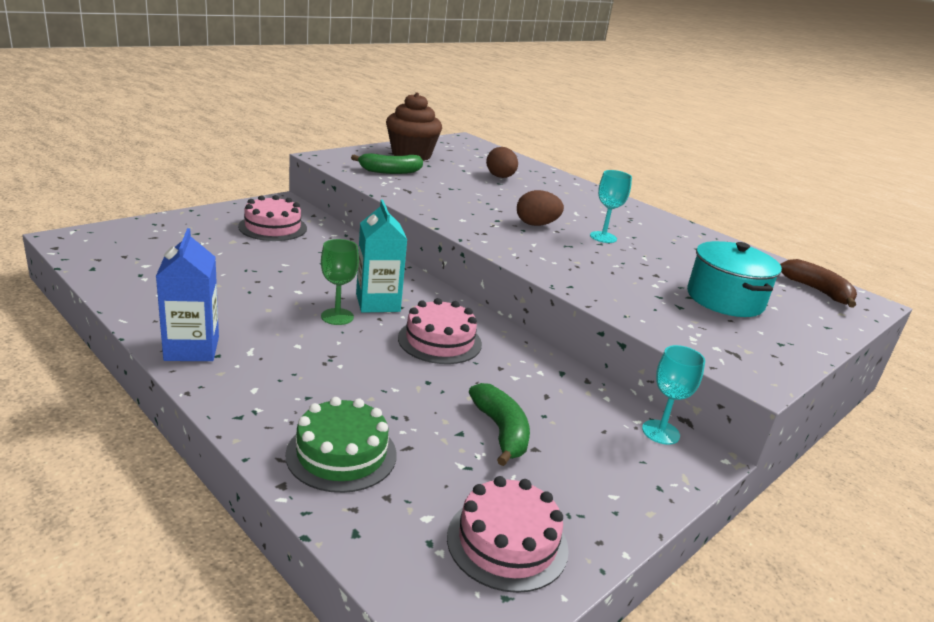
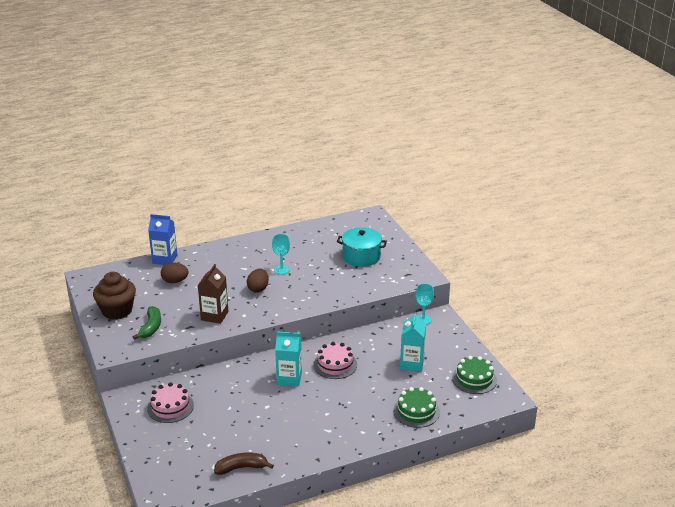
camera: 65 degrees left, 5 degrees up
(192, 349) = (320, 450): blue carton -> blue carton (165, 259)
(337, 317) = (301, 395): green goblet -> none
(444, 202) = (214, 316): none -> brown carton
(501, 431) = (412, 363): green banana -> turquoise carton
(507, 542) = (474, 379): pink cake -> green cake
(817, 291) = (359, 224): brown banana -> brown banana (241, 468)

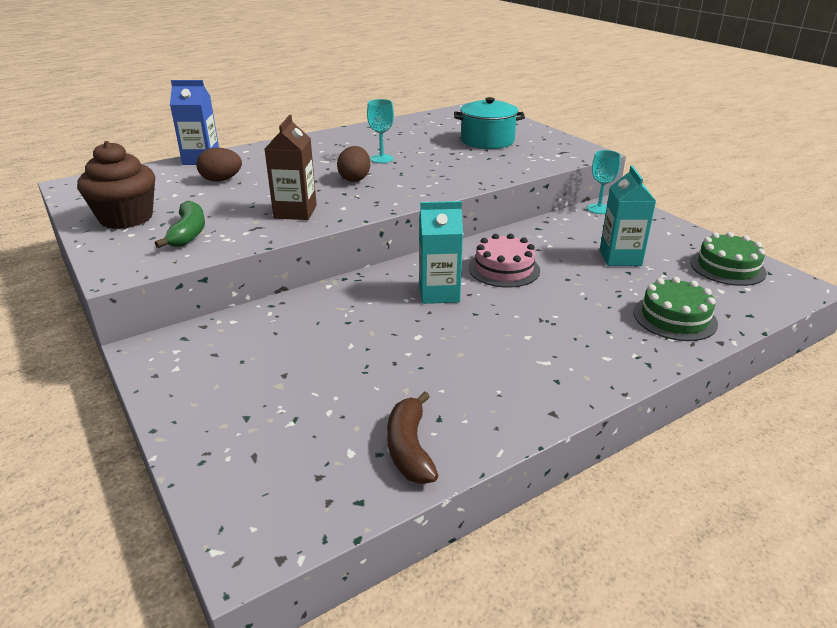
camera: 10 degrees left, 0 degrees up
(170, 407) = (239, 355): pink cake -> none
(241, 468) = (409, 448): brown banana -> brown banana turned 75 degrees counterclockwise

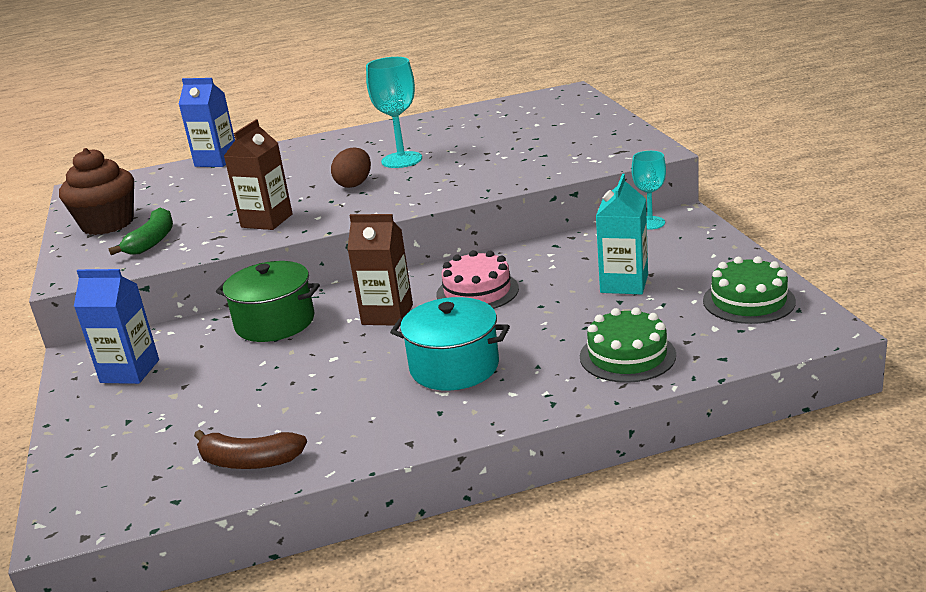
camera: 20 degrees right, 5 degrees down
(214, 364) = (130, 371): none -> blue carton
(221, 180) = (220, 184): brown egg -> none
(336, 306) = (275, 322): none -> green pot
(381, 159) = (401, 160): turquoise goblet -> turquoise goblet, size x1.52
(409, 448) = (249, 461): brown banana -> brown banana turned 90 degrees counterclockwise
(439, 293) = (387, 315): turquoise carton -> brown carton
(487, 141) = (541, 136): turquoise pot -> turquoise pot (454, 367)

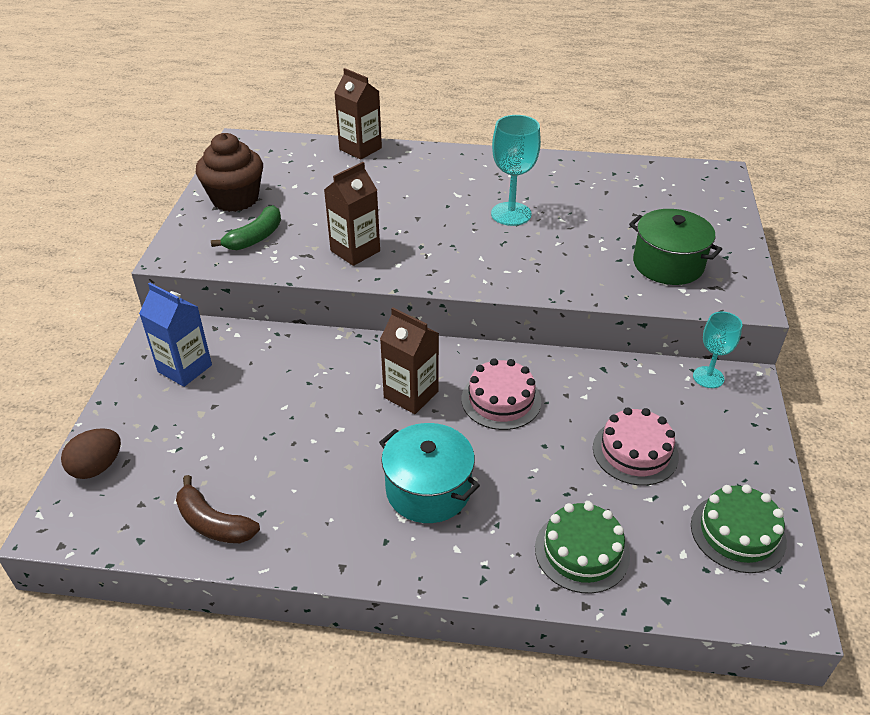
camera: 20 degrees right, 15 degrees up
(216, 161) = (360, 149): blue carton -> brown carton
(275, 322) = (319, 361): green pot -> green pot (668, 264)
(354, 184) = (452, 231): brown egg -> brown egg (97, 467)
(624, 284) = (635, 452): turquoise carton -> pink cake

